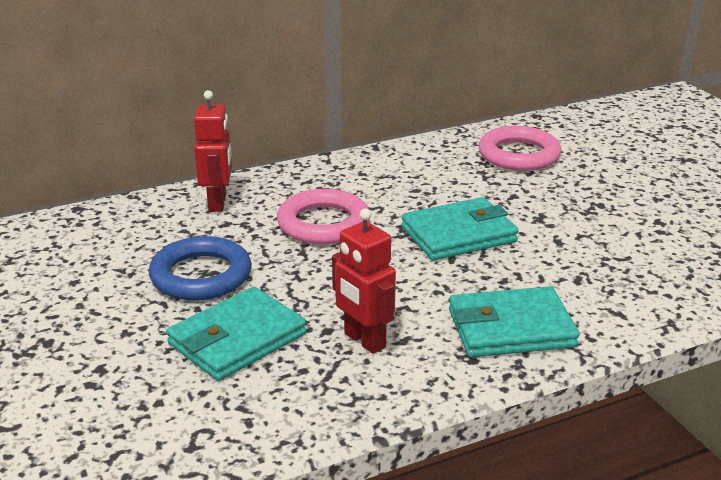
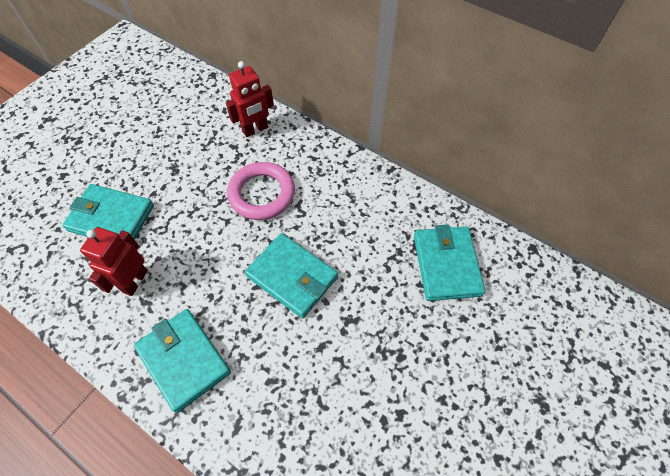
camera: 60 degrees right, 30 degrees up
(201, 275) = (169, 167): blue ring -> none
(519, 155) = (446, 265): pink ring -> turquoise wallet

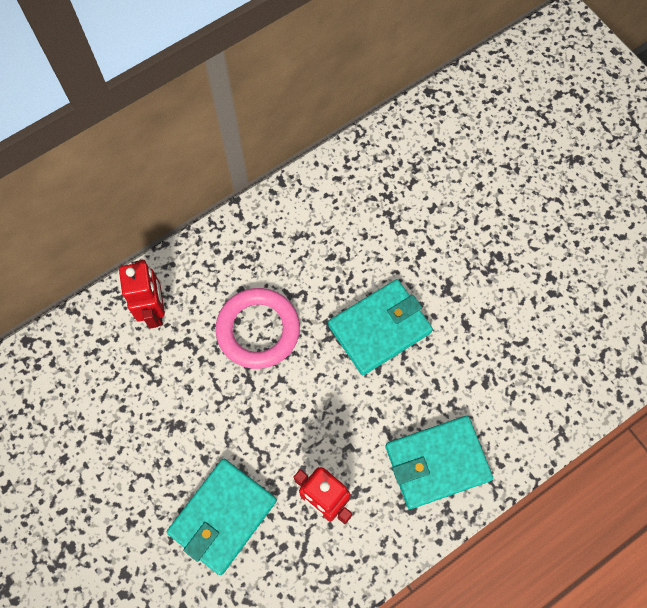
camera: 70 degrees left, 10 degrees up
(446, 265) = (419, 176): turquoise wallet -> none

